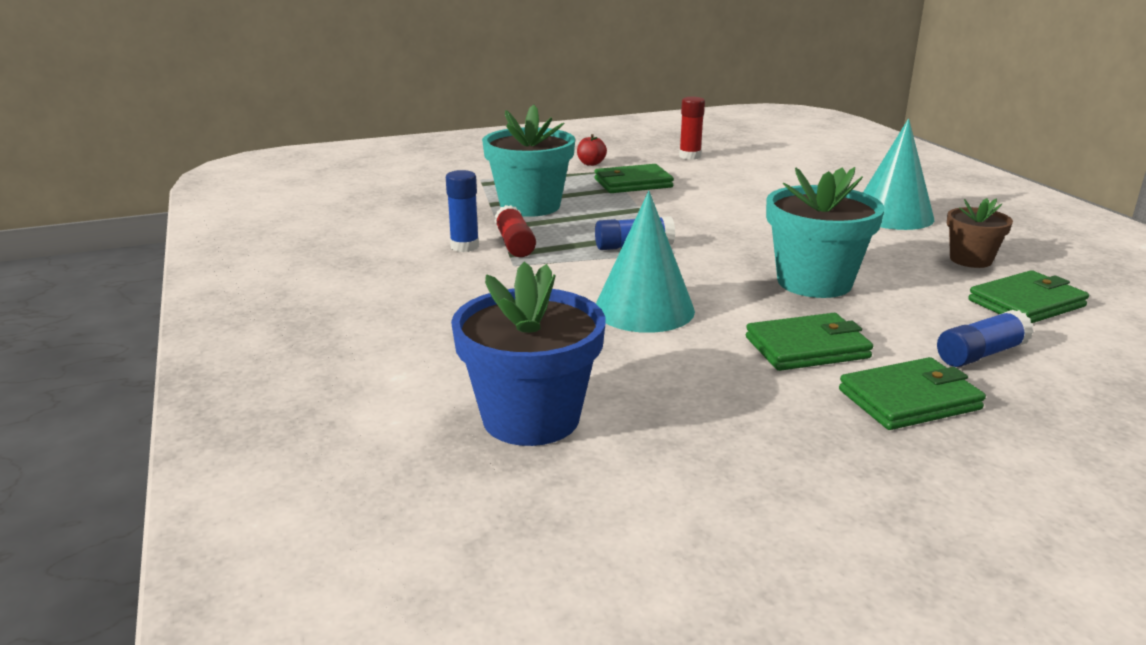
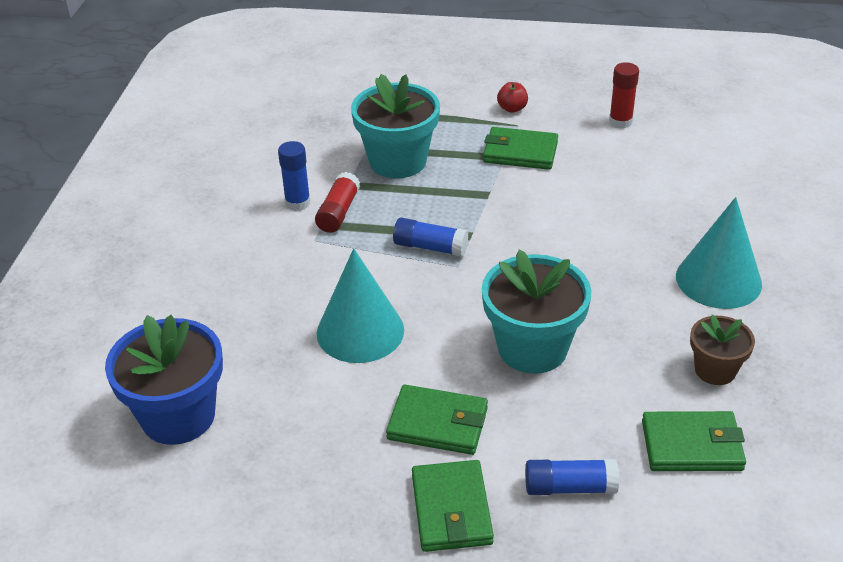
camera: 30 degrees right, 15 degrees up
(909, 399) = (451, 509): green wallet -> green wallet turned 75 degrees clockwise

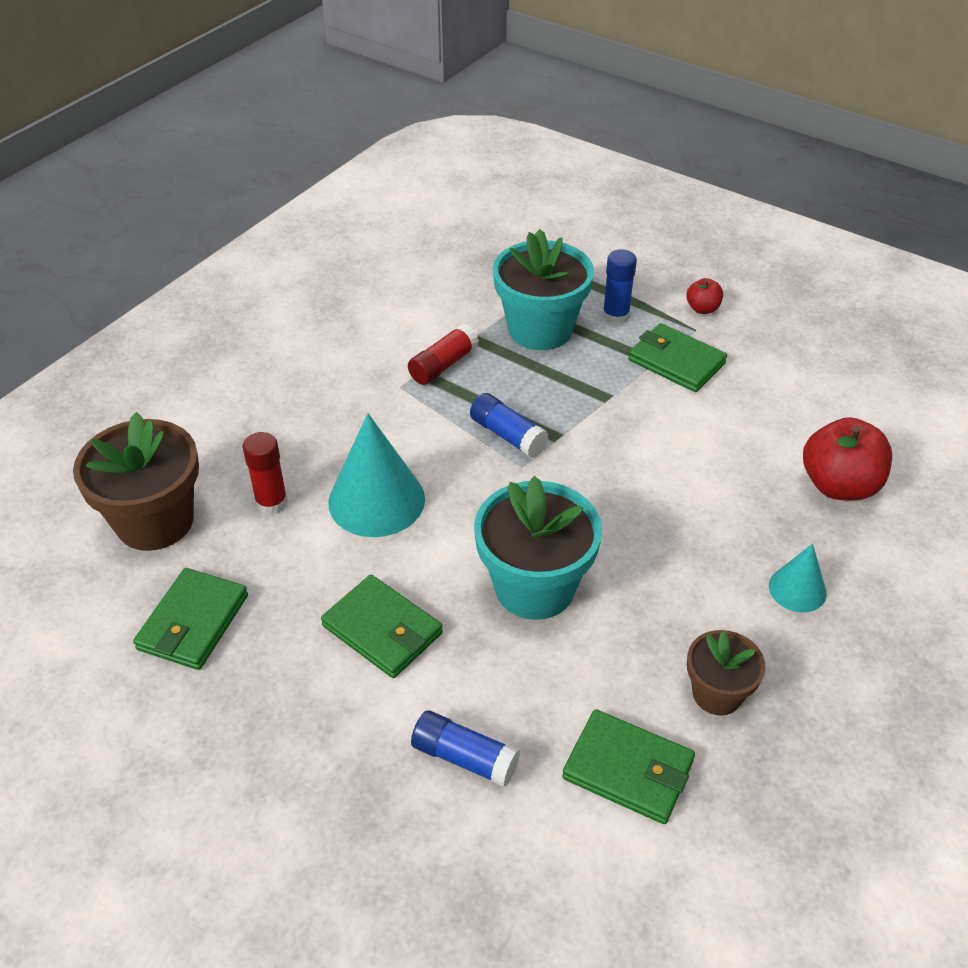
camera: 25 degrees right, 5 degrees up
(178, 416) = (155, 521): blue flower pot -> brown flower pot
(297, 203) = (411, 342): blue glue stick -> blue glue stick (615, 316)
(451, 509) = (332, 727): green wallet -> green wallet (193, 622)
(620, 122) = (815, 362): red glue stick -> red glue stick (271, 503)
(696, 200) = (839, 485): none -> red apple
(718, 280) = (797, 589): turquoise cone -> turquoise cone, size x0.55

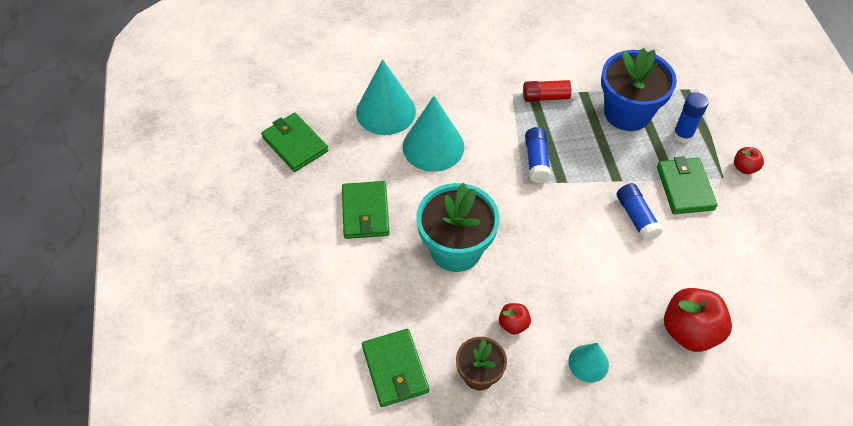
camera: 45 degrees right, 10 degrees up
(155, 521) = (328, 83): brown flower pot -> none
(193, 622) = (295, 144): green wallet -> green wallet turned 75 degrees clockwise
(271, 503) = (386, 111): red glue stick -> turquoise cone
(464, 757) = (334, 299): blue glue stick -> blue glue stick (636, 217)
(540, 329) = (627, 113): turquoise flower pot -> blue flower pot
(685, 613) = (513, 324): none -> red apple

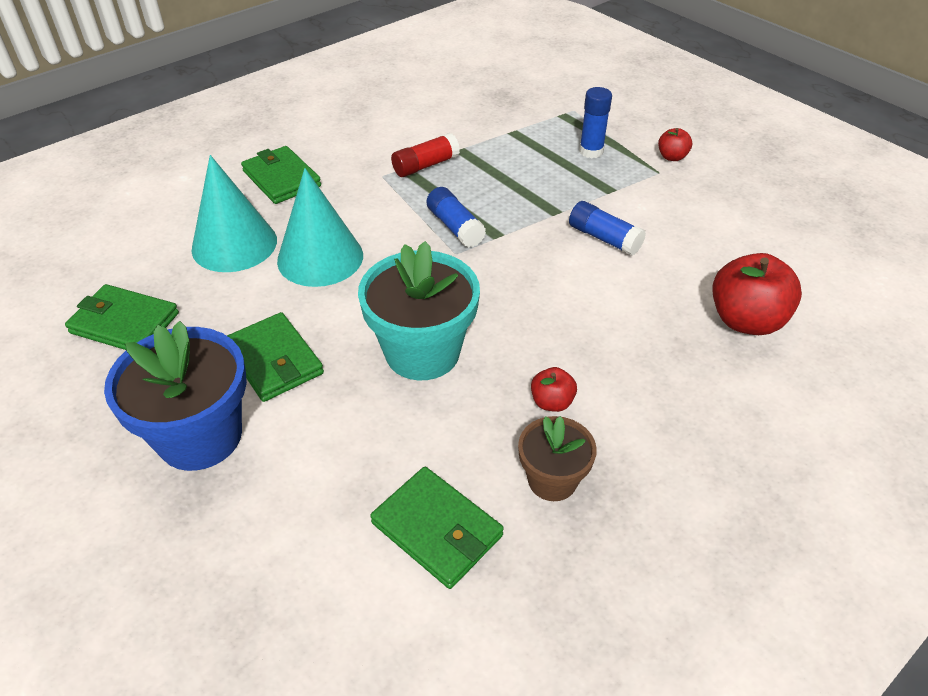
camera: 30 degrees left, 10 degrees down
(588, 363) = (669, 403): turquoise cone -> none
(627, 113) = (520, 151): blue flower pot -> blue flower pot (200, 436)
(684, 188) = (630, 194): green wallet -> green wallet (281, 178)

